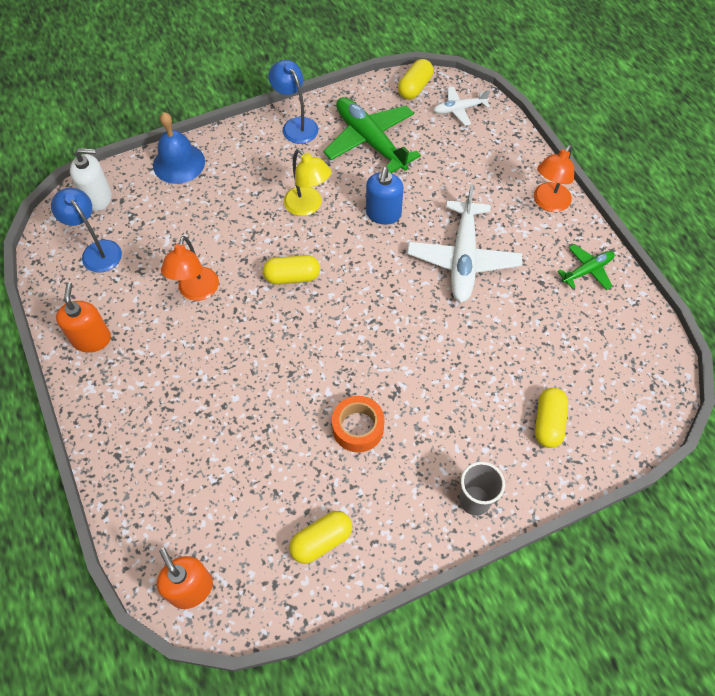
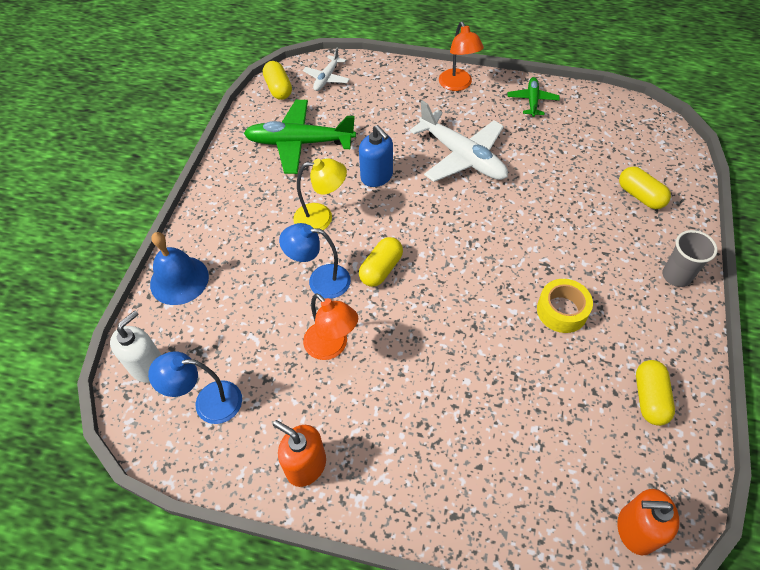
camera: 50 degrees left, 5 degrees down
(296, 125) = (232, 177): blue lamp -> blue lamp (320, 281)
(358, 428) = (562, 311): orange tape -> yellow tape

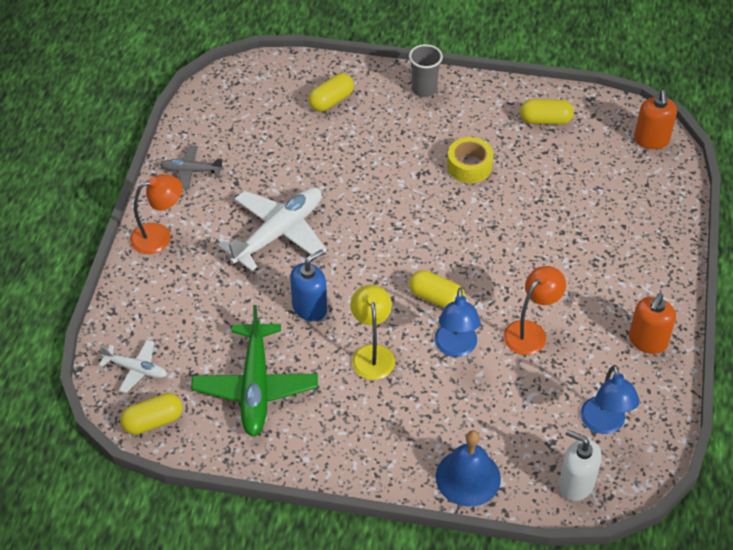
camera: 95 degrees left, 5 degrees down
(532, 101) = (191, 171): green plane -> grey plane

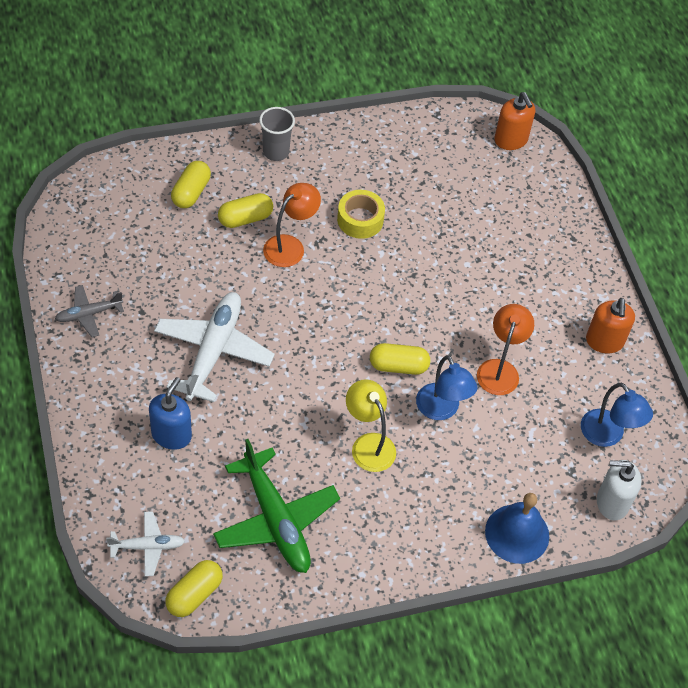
camera: 30 degrees left, 5 degrees up
(159, 236) = (94, 396): orange lamp -> orange lamp (290, 246)
(310, 307) = (285, 418): blue soap dispenser -> blue soap dispenser (171, 435)
(545, 120) = (406, 149): yellow capsule -> yellow capsule (245, 218)

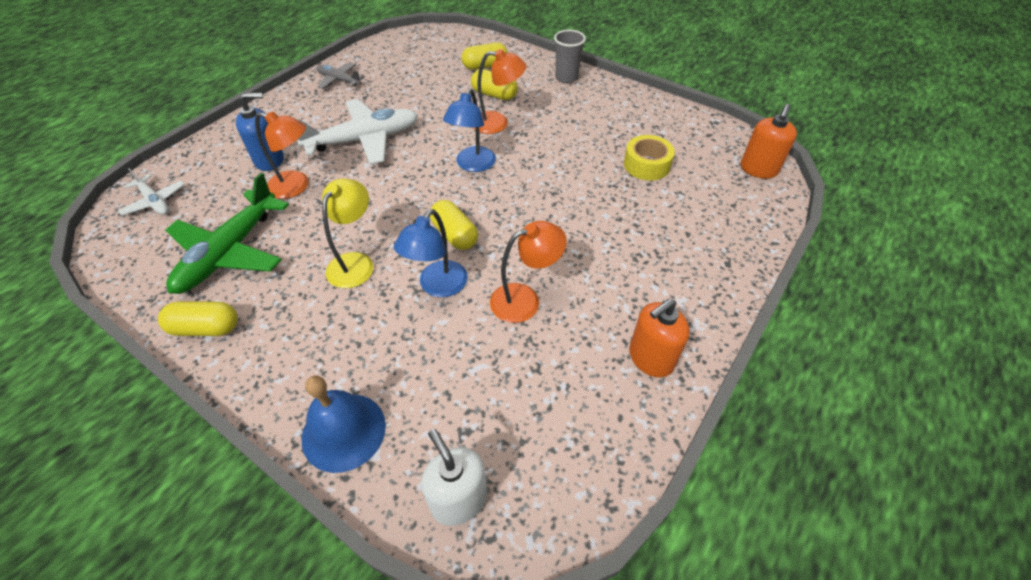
camera: 55 degrees right, 5 degrees down
(194, 594) = (121, 248): yellow capsule -> yellow capsule (206, 328)
(232, 435) = (296, 187): none -> orange lamp
(360, 220) = (565, 140): yellow tape -> yellow tape (646, 165)
(607, 436) = (542, 436): blue lamp -> blue lamp (472, 165)

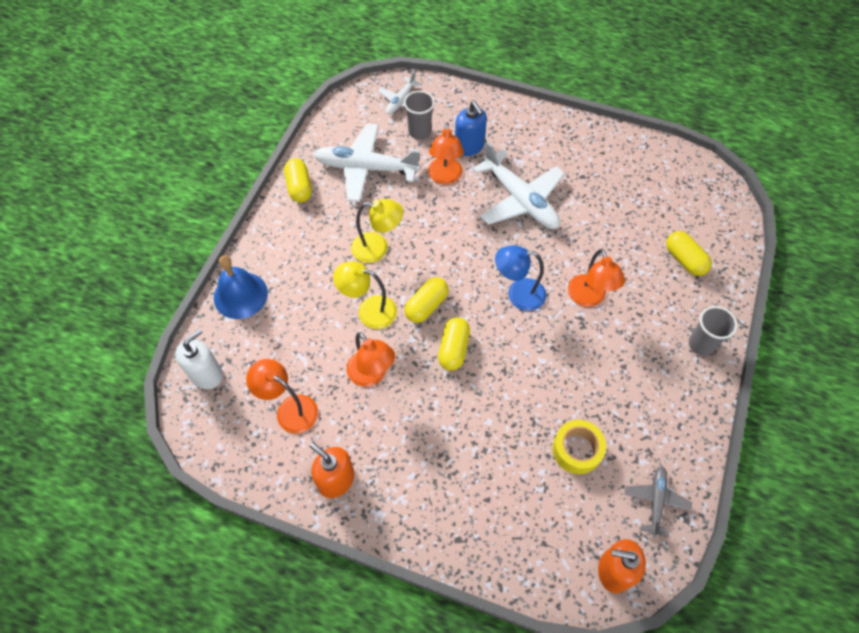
camera: 75 degrees right, 10 degrees up
(215, 194) = (419, 131): none -> grey cup
(230, 252) = (366, 168): green plane -> white plane
(339, 80) = (599, 147): grey plane -> grey plane (656, 501)
(438, 286) = (369, 311): blue lamp -> yellow lamp
(494, 95) = (636, 282): yellow capsule -> yellow capsule (453, 349)
(546, 394) = (290, 409): none -> orange lamp

